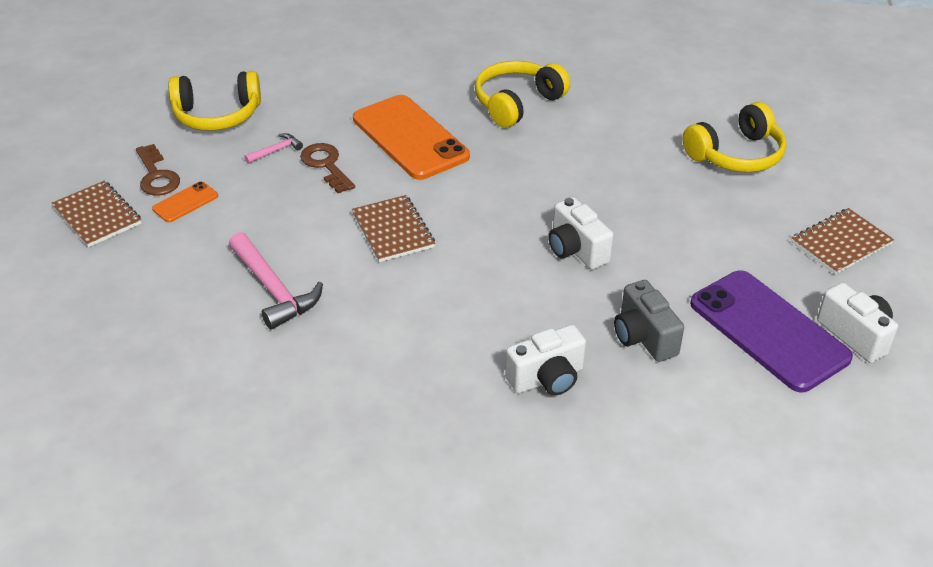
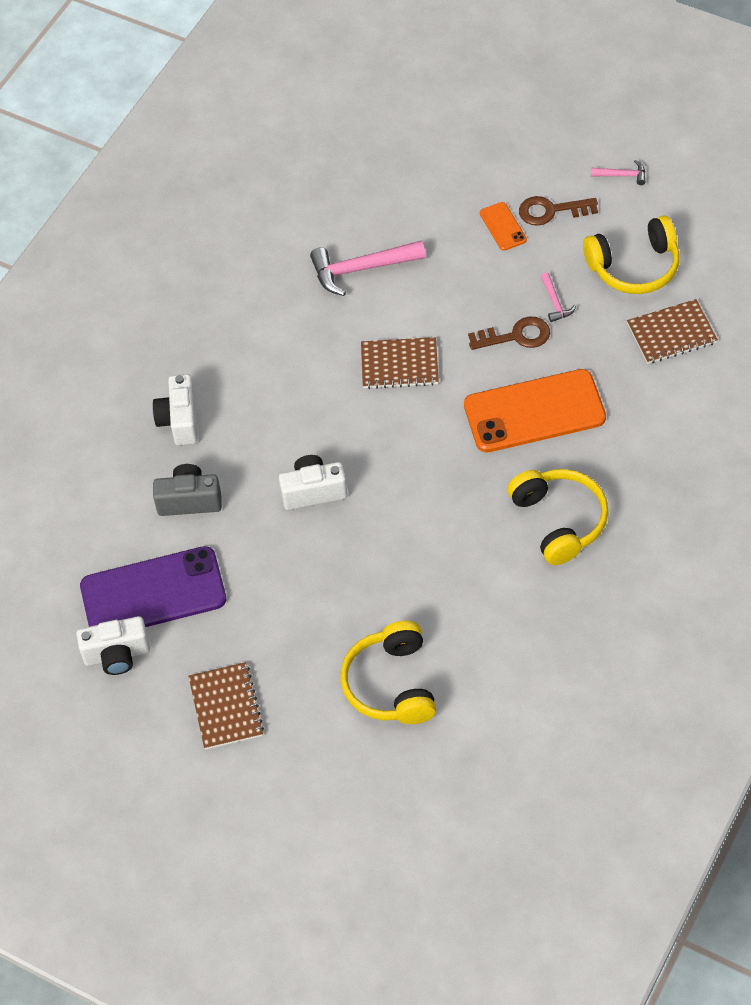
camera: 115 degrees right, 15 degrees up
(97, 216) = (509, 166): brown notebook -> brown notebook (671, 333)
(99, 142) = (622, 175): none -> pink hammer
(217, 115) = (634, 266): yellow headphones -> yellow headphones turned 120 degrees counterclockwise

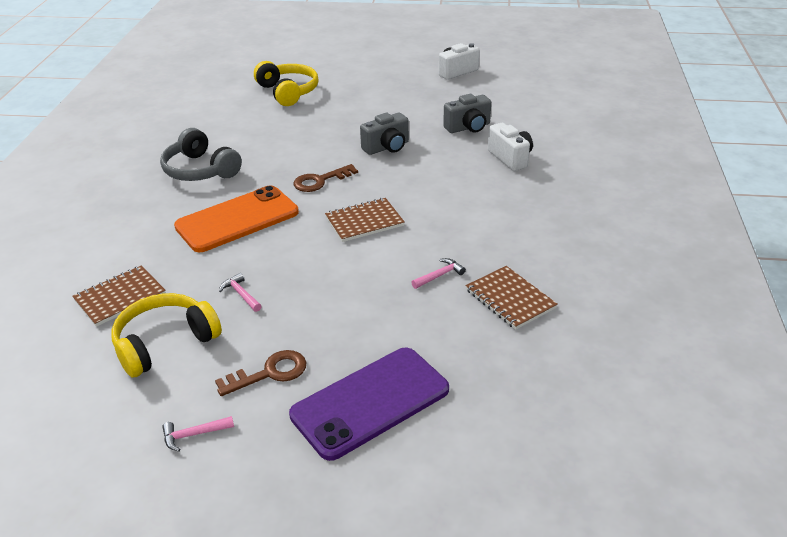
camera: 155 degrees right, 20 degrees down
(153, 593) = (456, 93): purple phone -> purple phone (370, 402)
(226, 707) = (379, 69): brown notebook -> brown notebook (510, 299)
(313, 491) = (387, 147): white camera -> grey camera
(361, 269) = (439, 275): pink hammer -> pink hammer, size x0.50
(503, 226) = (317, 344): orange phone -> none
(516, 336) = (270, 262): brown key -> brown key (320, 181)
(559, 521) = (200, 170): yellow headphones -> grey headphones

